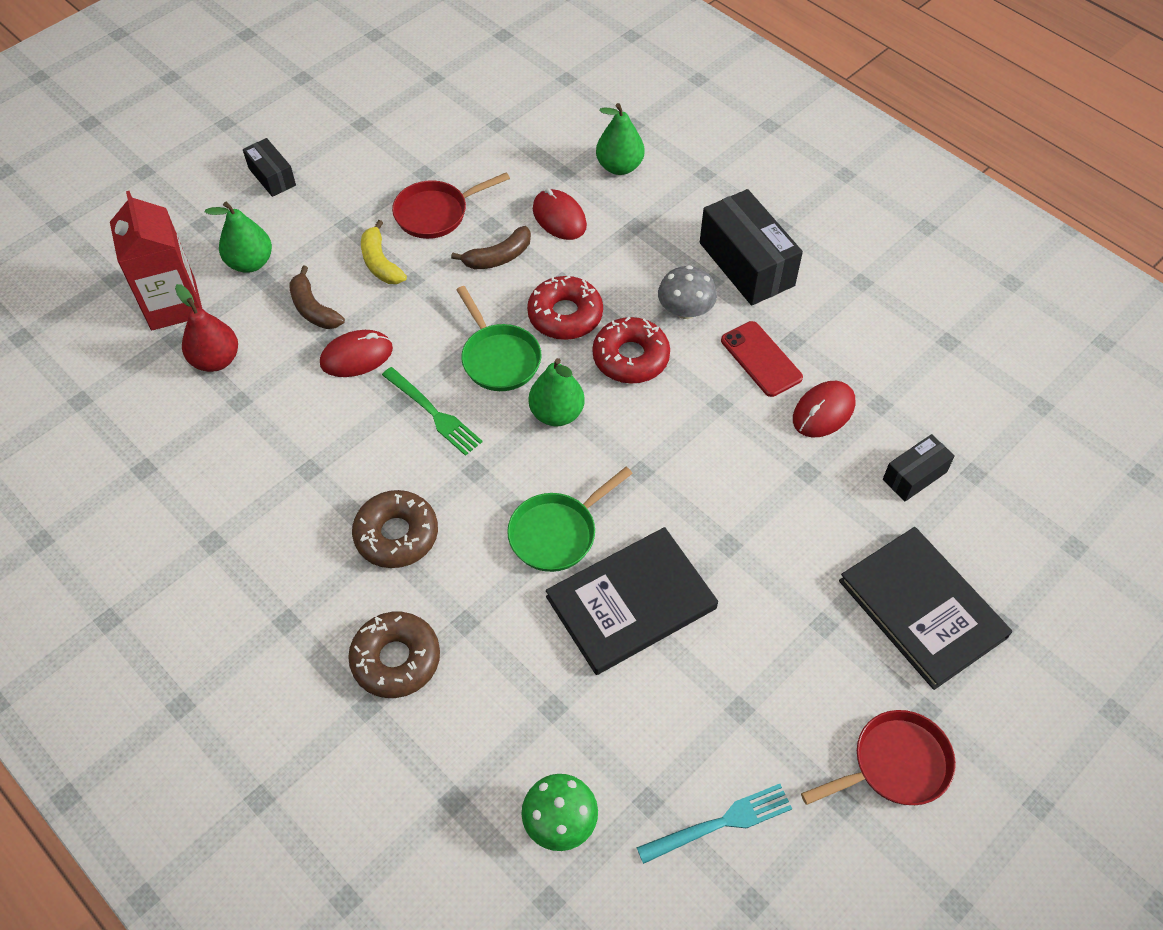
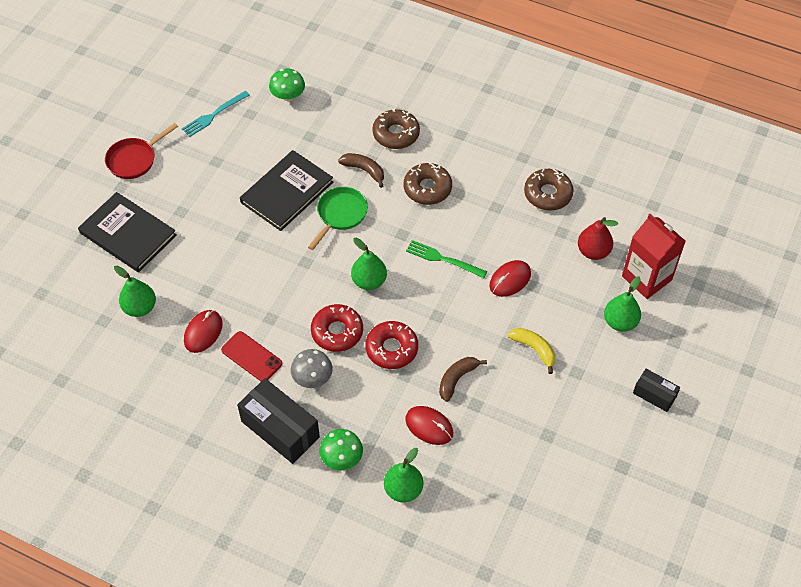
camera: 160 degrees right, 0 degrees up
(217, 465) = (548, 194): none -> brown donut
(313, 309) = (557, 302): brown banana -> brown banana (364, 170)
(436, 213) = (519, 401): red pan -> none
(499, 358) = (421, 305): green pan -> none
(679, 214) = (341, 458): none -> green mushroom
(914, 476) = (140, 307): black box -> green pear

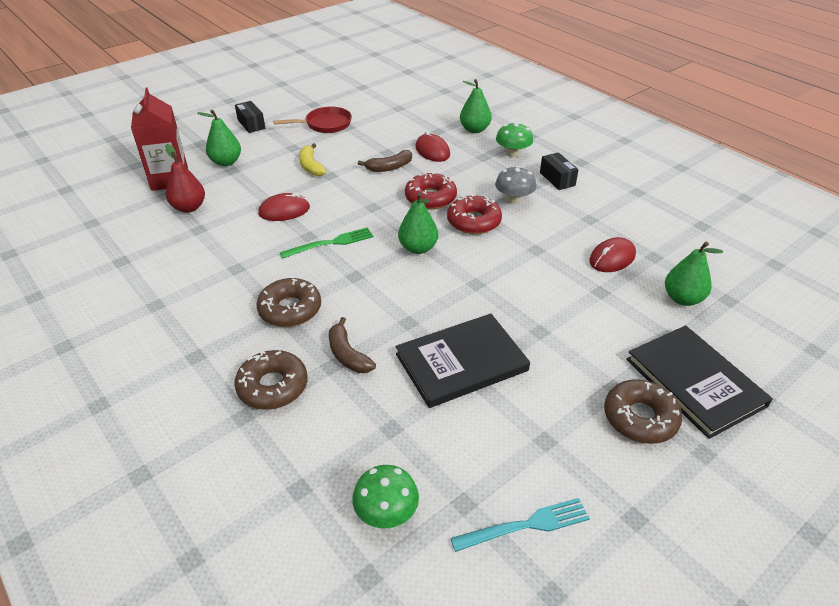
camera: 155 degrees left, 15 degrees down
(134, 159) = (679, 492): red pan -> red pan (325, 124)
(251, 357) = (566, 227): red phone -> none
(280, 429) = (557, 179): black box -> black box, size x0.55
(340, 215) = (409, 315): green pan -> none
(443, 259) = (331, 243): green fork -> green fork turned 75 degrees counterclockwise
(548, 194) = (173, 262): brown donut -> brown donut (640, 418)

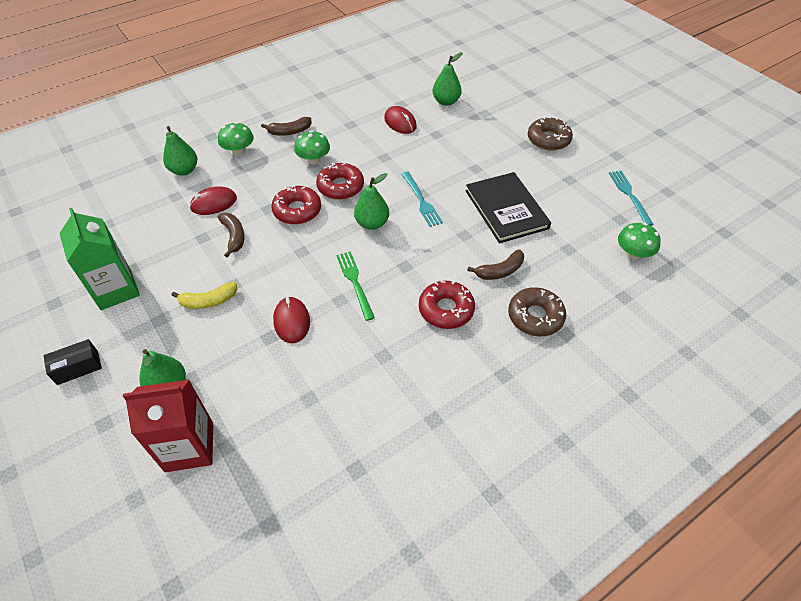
camera: 85 degrees left, 10 degrees up
(189, 207) = (262, 414): red pear -> none
(290, 309) = (446, 309): brown donut -> red donut
(325, 124) = (116, 289): red pan -> green carton
(462, 283) = (421, 201): none -> turquoise fork
(514, 199) = (314, 160): grey mushroom -> green mushroom
(557, 179) = (289, 131): black box -> brown banana
(694, 382) = (519, 113): black book -> none

